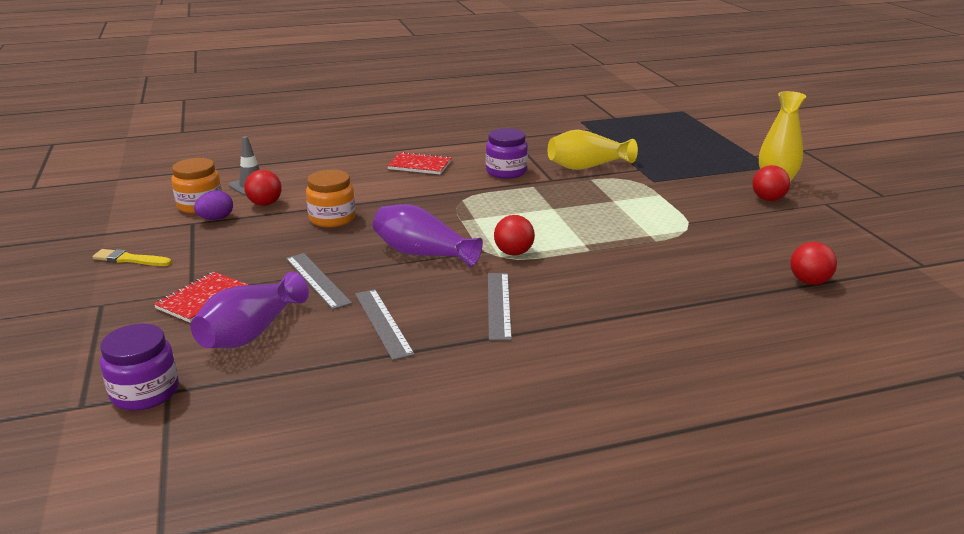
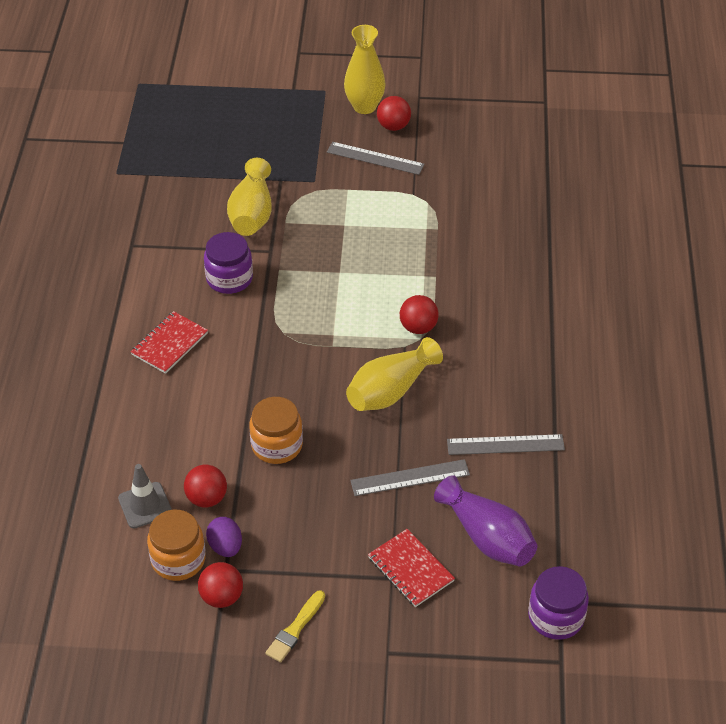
camera: 70 degrees left, 20 degrees up
(423, 253) = (390, 390): purple vase -> yellow vase
(498, 305) = (505, 364): grey ruler -> grey ruler (375, 158)
(809, 282) = (544, 173): red ball -> red ball (222, 597)

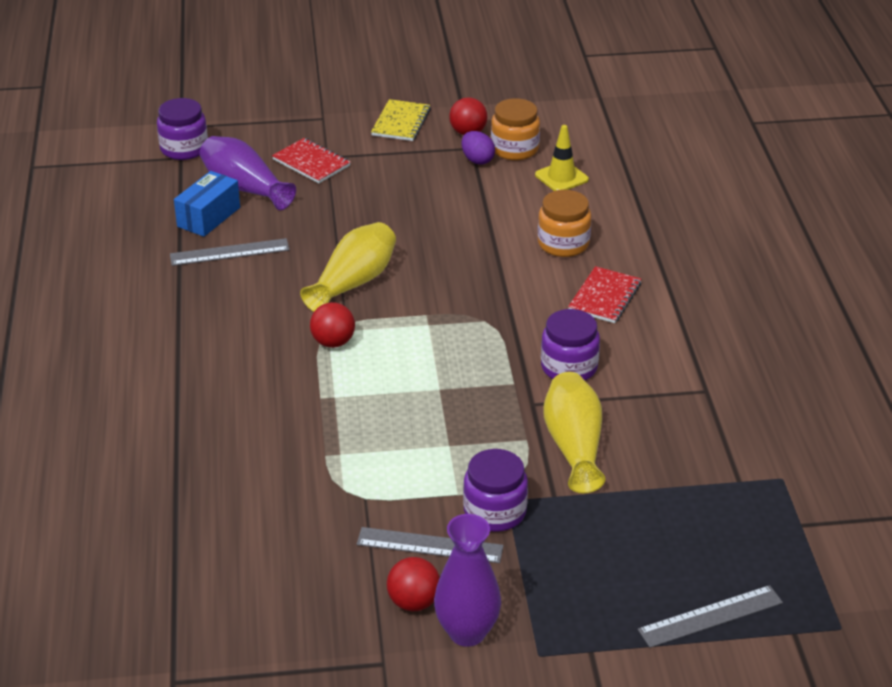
camera: 170 degrees right, 10 degrees down
(145, 505) = (561, 177): grey traffic cone -> yellow traffic cone
(207, 498) = (508, 187): red ball -> none
(277, 445) = (457, 229): orange jar -> orange jar (563, 244)
(295, 629) = (401, 122): yellow brush -> yellow notebook
(325, 174) = (494, 512): none -> purple jar
(364, 106) = (467, 632): yellow vase -> purple vase
(410, 478) = (322, 219): grey ruler -> grey ruler (710, 616)
(526, 498) = (208, 217): none -> blue box

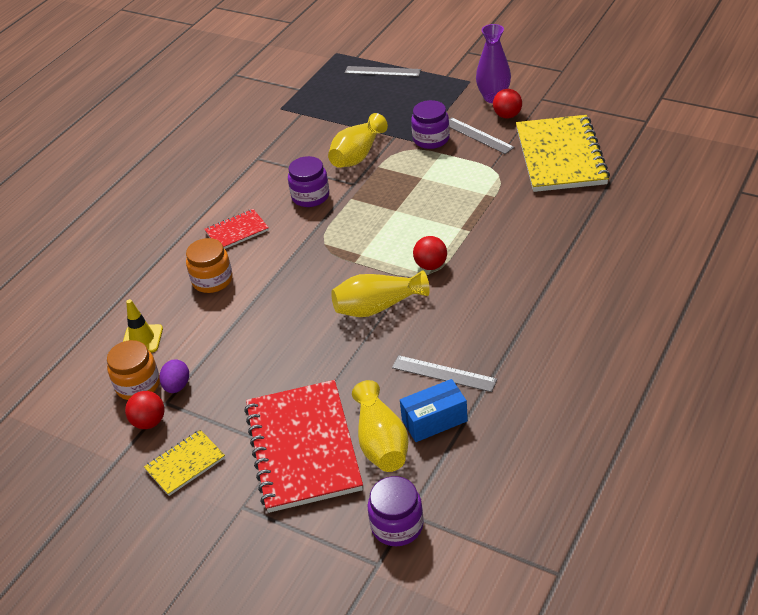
camera: 140 degrees left, 5 degrees up
(245, 188) = (381, 442): purple vase -> yellow vase
(275, 555) = (560, 156): none -> yellow notebook
(311, 163) = (303, 447): red notebook -> red notebook, size x2.07

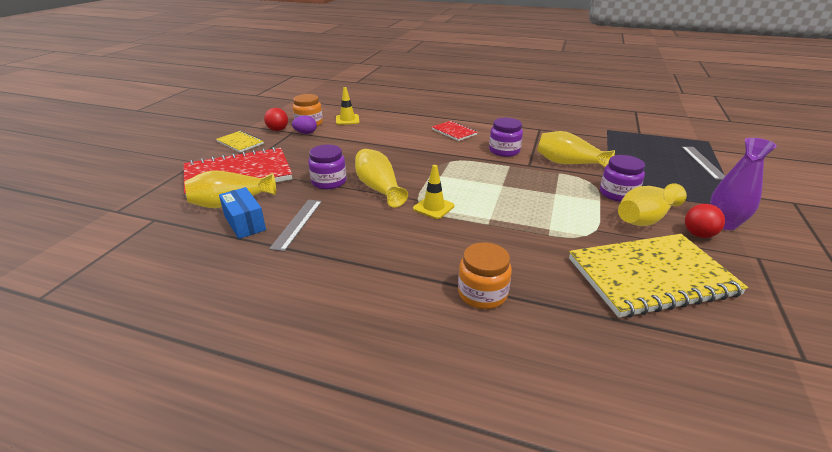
camera: 75 degrees right, 10 degrees down
(212, 280) = (402, 131): orange jar -> orange jar (482, 293)
(397, 525) = (146, 215): purple jar -> purple jar (329, 182)
(431, 265) = (433, 207): red ball -> yellow traffic cone
(477, 135) = (645, 218): grey ruler -> yellow vase

